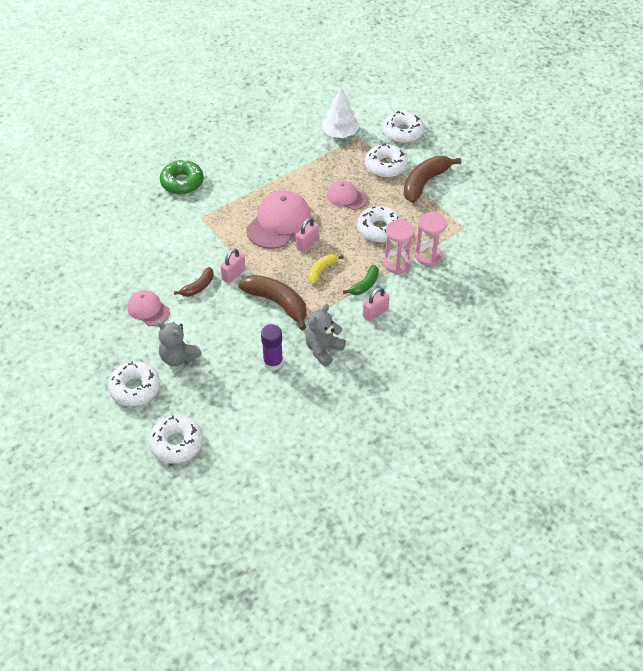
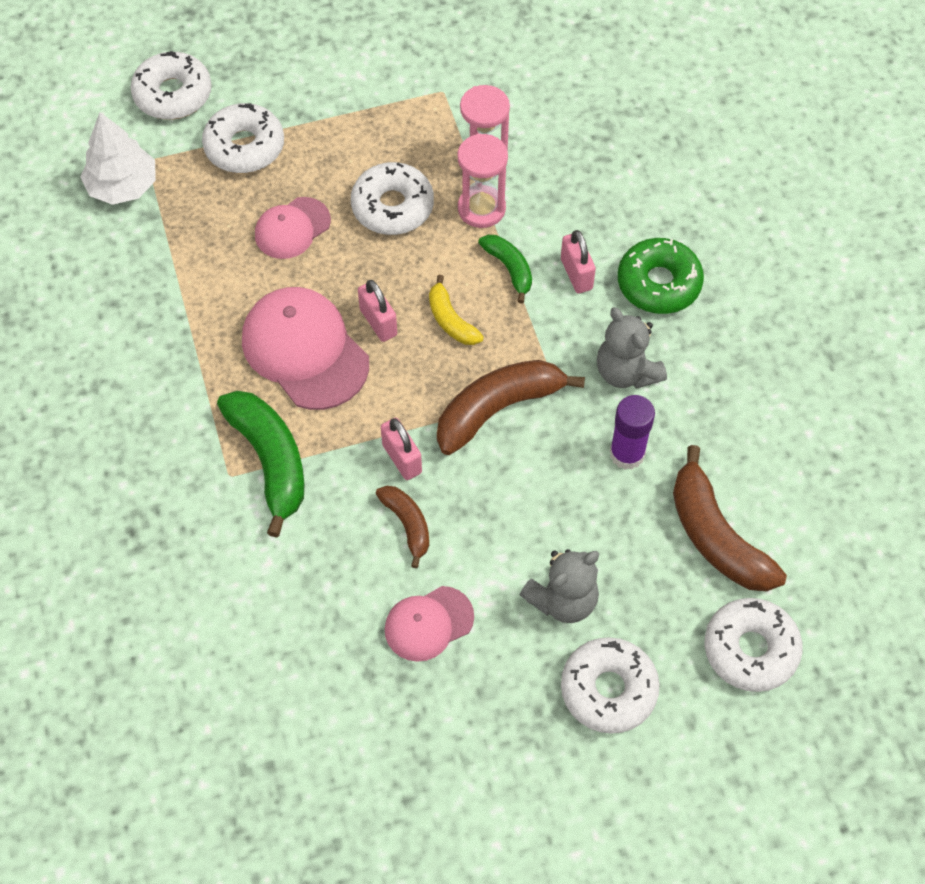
camera: 70 degrees left, 10 degrees up
(182, 182) = (117, 482): green donut -> green donut (659, 283)
(213, 228) = (270, 461): none -> green banana
(425, 183) = (314, 106): brown banana -> brown banana (716, 536)

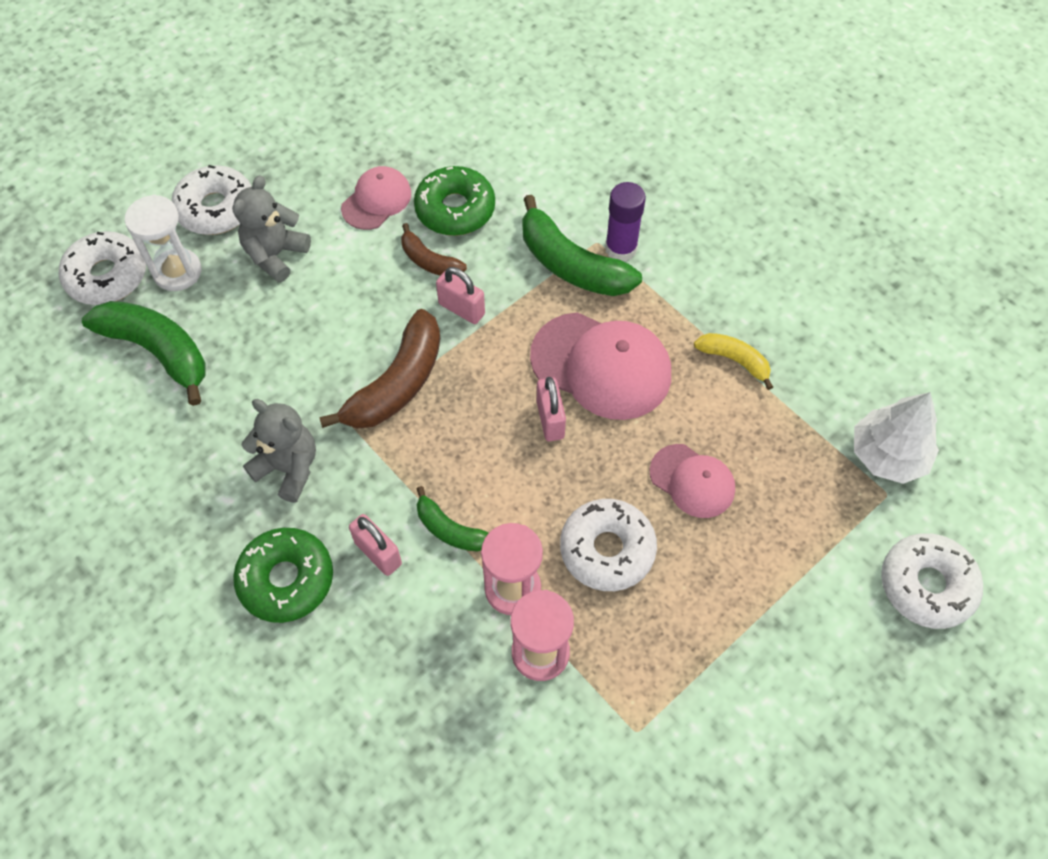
camera: 155 degrees right, 0 degrees up
(244, 147) = (804, 554): white donut -> none
(292, 228) = (692, 481): pink cap -> pink cap turned 105 degrees clockwise
(351, 575) = (455, 209): none -> green donut
(378, 322) = (550, 419): pink padlock -> pink padlock turned 45 degrees clockwise
(451, 320) = (482, 450): yellow banana -> yellow banana (734, 360)
(627, 454) = (261, 390): purple glue stick -> purple glue stick (621, 248)
(673, 623) = (177, 272): none -> white hourglass
(716, 536) = (158, 351): brown banana -> green banana

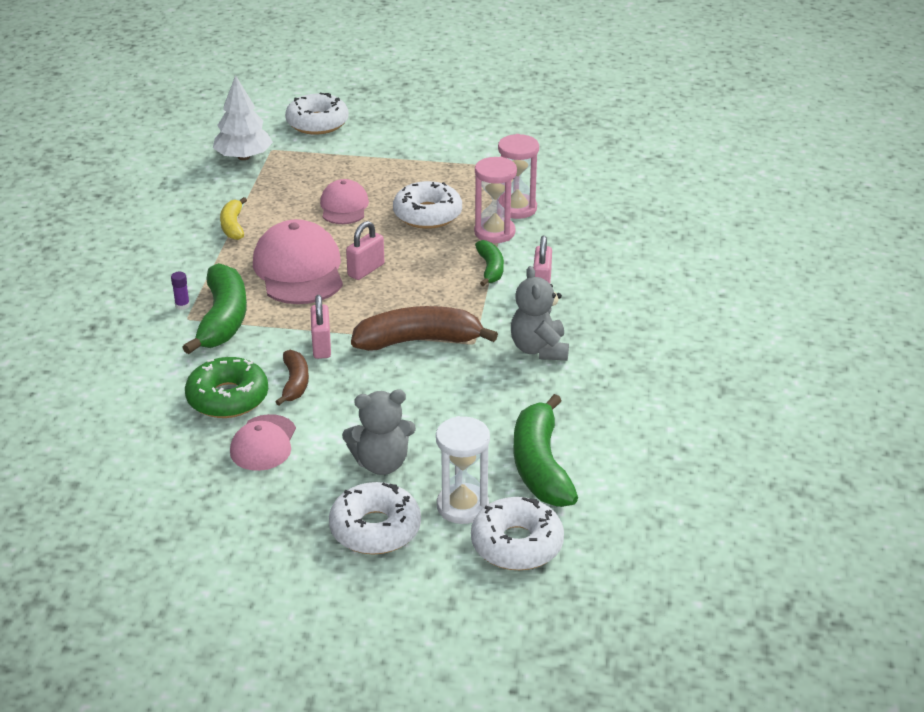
camera: 130 degrees left, 25 degrees down
(286, 579) = (605, 308): green donut -> none
(376, 200) = (263, 443): pink cap -> pink cap turned 75 degrees counterclockwise
(621, 248) = (182, 305): purple glue stick -> purple glue stick, size x0.49

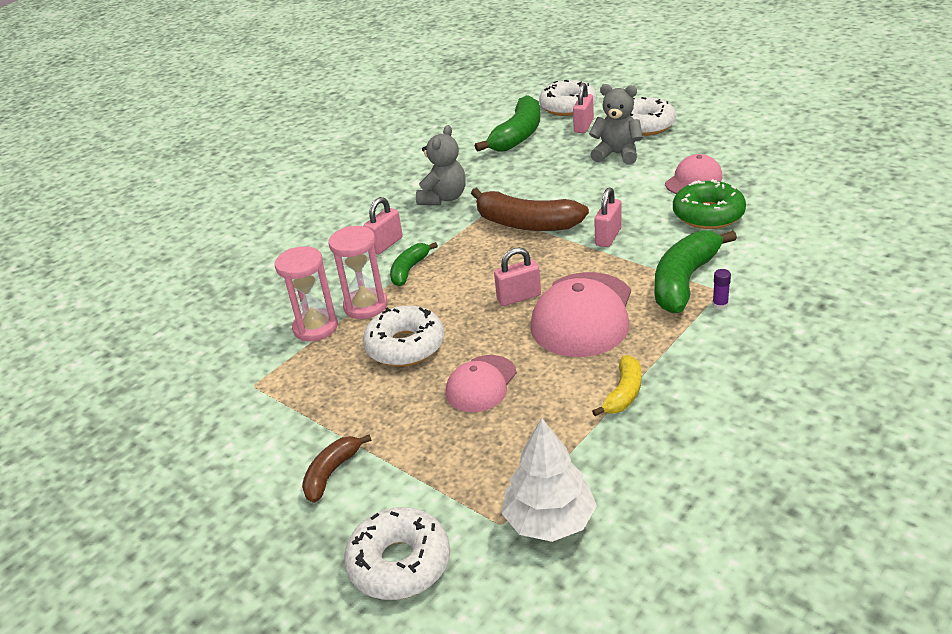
camera: 145 degrees left, 0 degrees up
(295, 383) = (648, 214): brown banana -> brown banana (332, 473)
(462, 506) = (583, 126): white hourglass -> pink padlock

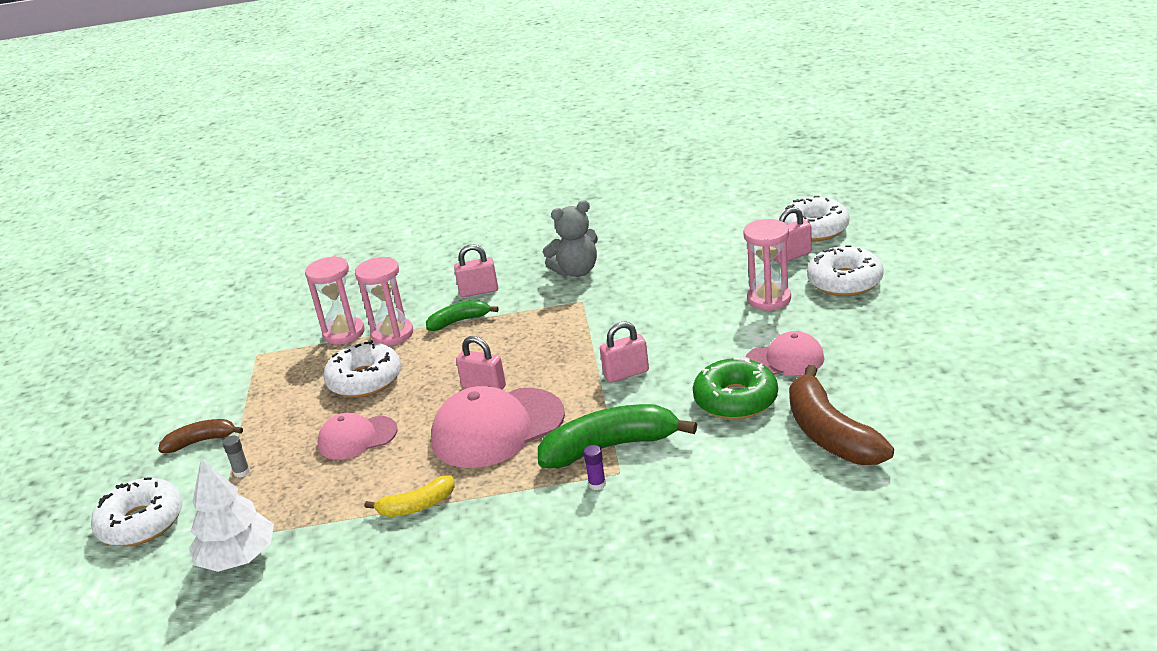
camera: 45 degrees right, 5 degrees down
(423, 467) = (242, 472): none -> grey glue stick
(517, 135) = (724, 239): green banana -> none
(526, 223) = (592, 327): brown banana -> brown banana (830, 434)
(617, 154) = (769, 299): grey teddy bear -> pink hourglass

